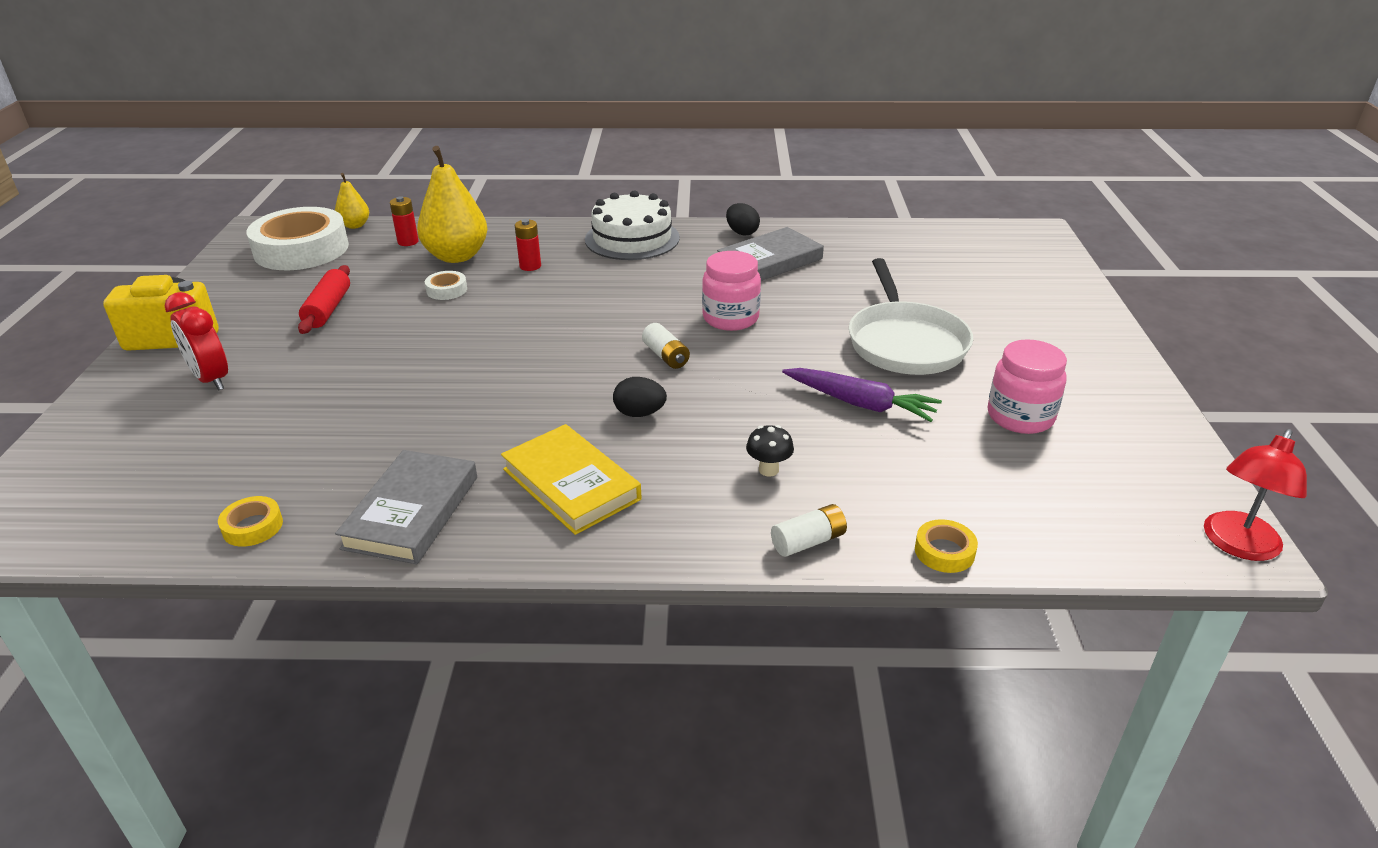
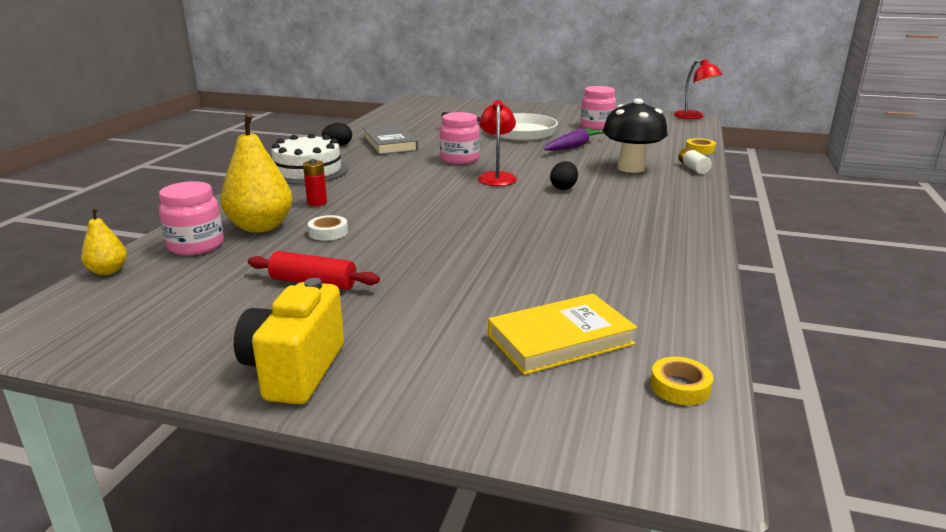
camera: 75 degrees left, 10 degrees down
(211, 379) = (421, 339): red clock -> none
(253, 527) = (678, 306): yellow tape -> yellow tape (680, 387)
(301, 249) = (134, 300): white tape -> none
(408, 242) = (196, 246): red battery -> pink jar
(411, 512) = (663, 251): grey book -> none
(571, 484) = (637, 208): yellow book -> yellow book (560, 340)
(666, 356) = (497, 177): white battery -> red lamp
(768, 470) = (631, 168): black mushroom -> black mushroom, size x2.31

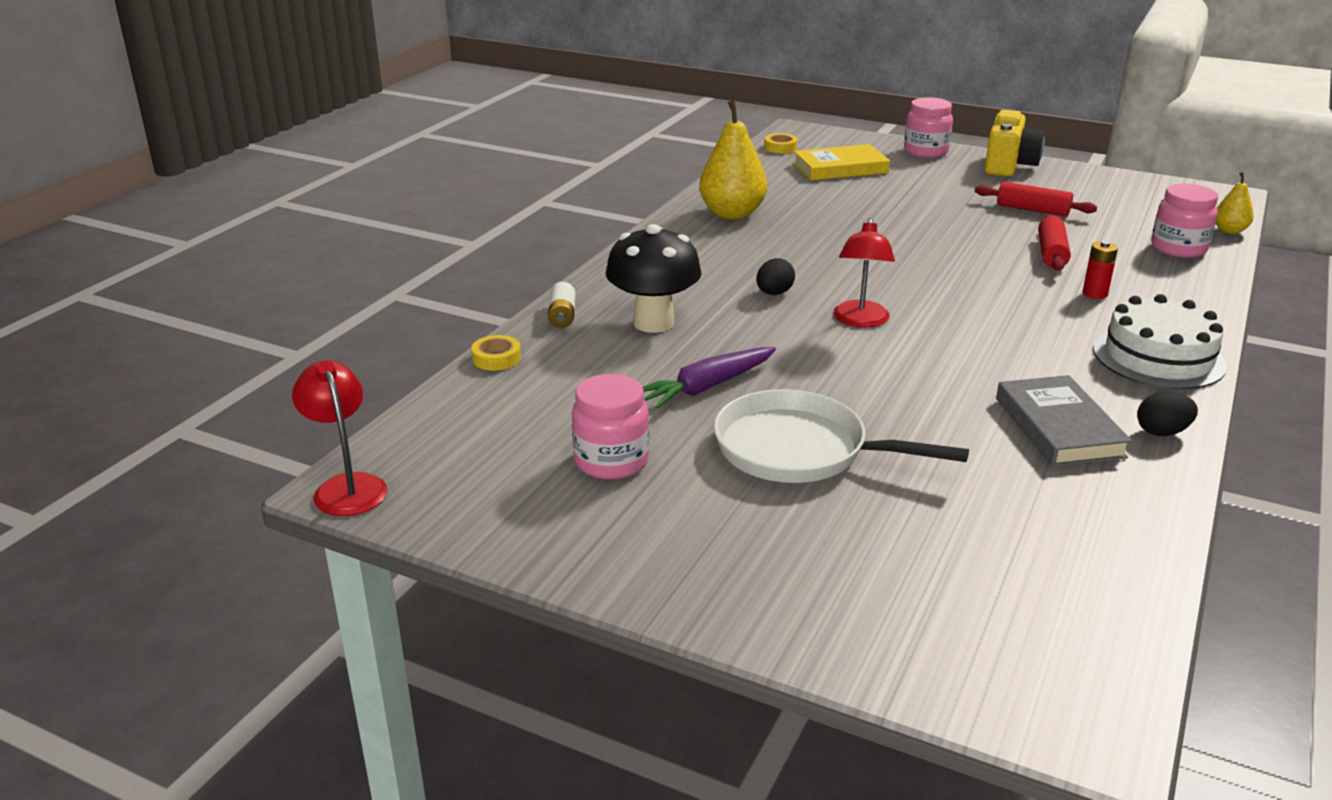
camera: 170 degrees left, 5 degrees up
(260, 227) = (1133, 265): yellow pear -> yellow pear (732, 214)
(328, 232) = (1051, 253): white tape -> red rolling pin
(459, 159) = (917, 367): pink jar -> pink jar (925, 152)

